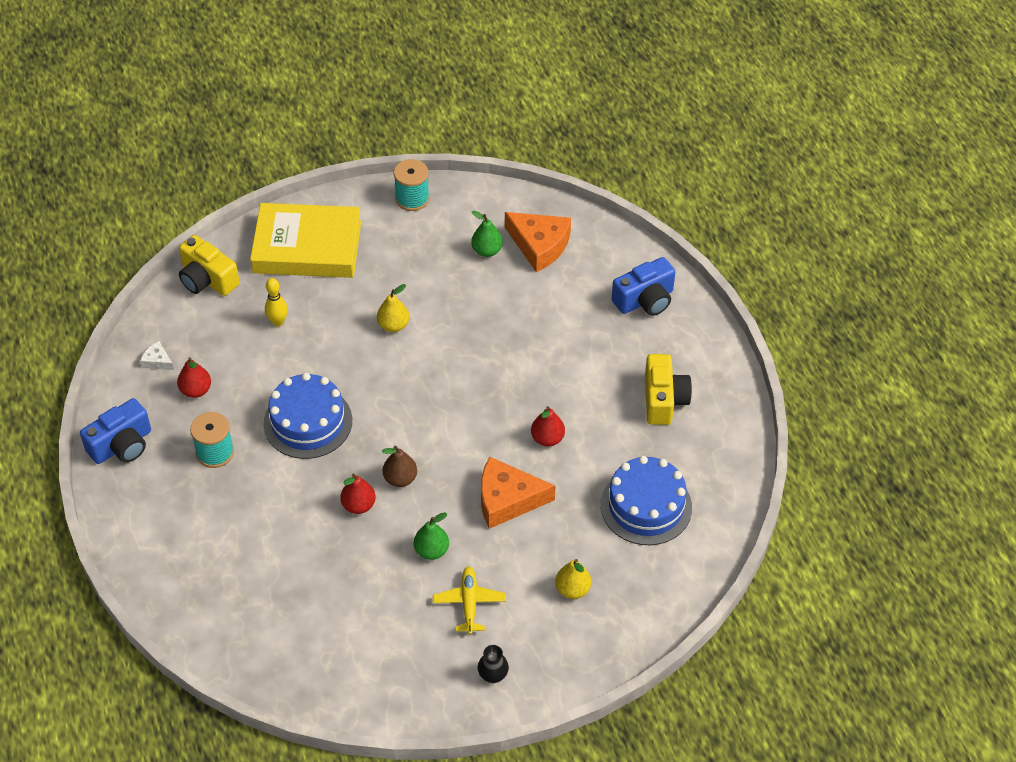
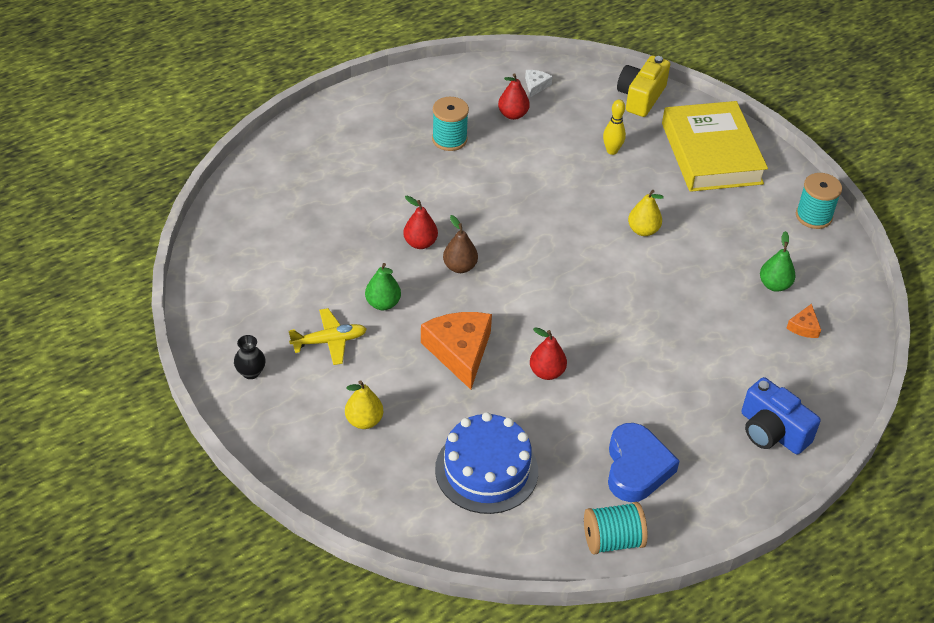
camera: 75 degrees right, 5 degrees down
(122, 445) = (438, 83): blue camera -> none
(308, 422) = (504, 192): blue cake -> none
(539, 245) = (804, 327): orange cheese -> orange cheese, size x0.46
(663, 400) = (636, 467): yellow camera -> blue heart
(732, 434) = (612, 540): none -> turquoise spool

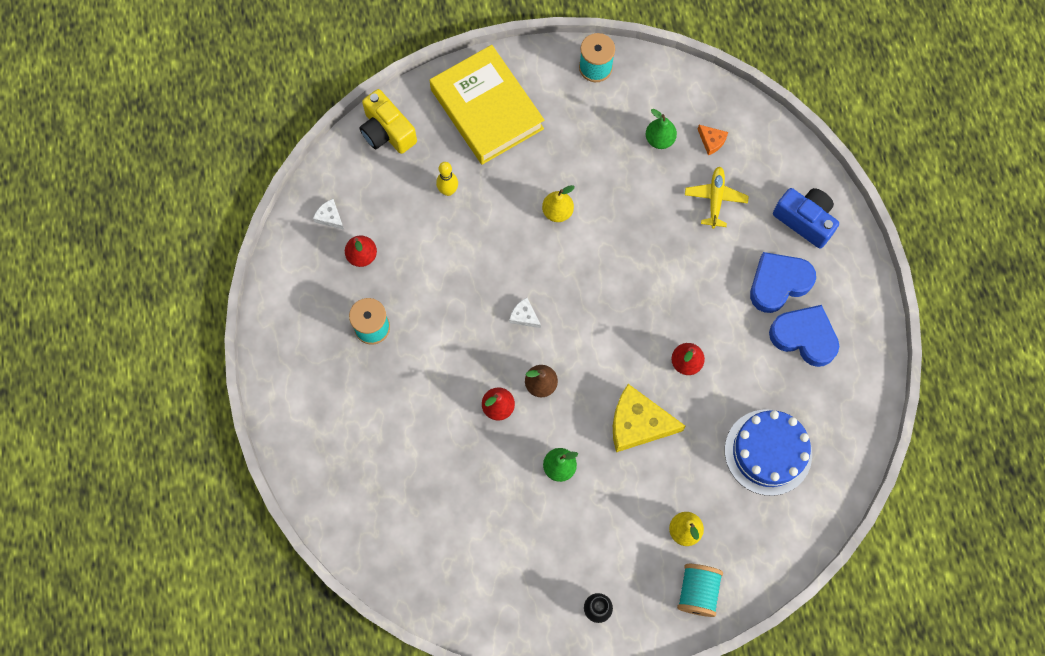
camera: 65 degrees left, 25 degrees up
(329, 341) = (586, 529): yellow plane -> yellow plane (715, 199)
(460, 351) = (638, 423): orange cheese -> yellow cheese
(521, 236) = (524, 316): none -> white cheese
(612, 540) = (864, 386): turquoise spool -> turquoise spool (697, 592)
(683, 427) = (778, 283): none -> blue heart
(711, 153) = (486, 109): yellow book -> yellow book turned 45 degrees clockwise
(772, 431) = (805, 220): blue camera -> blue camera turned 120 degrees counterclockwise

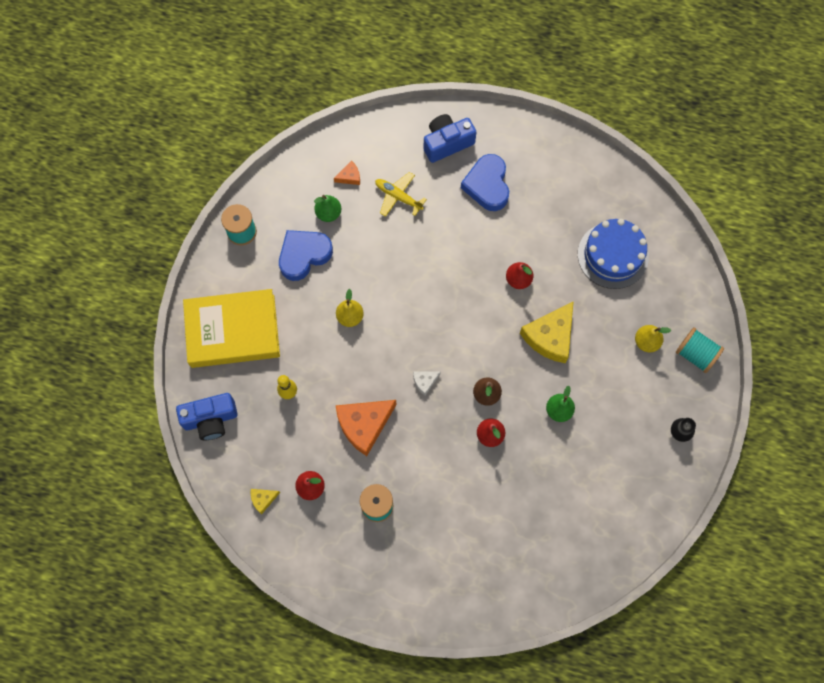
camera: 65 degrees left, 0 degrees up
(330, 217) = (263, 499): white cheese -> yellow cheese
(387, 132) = (210, 419): yellow camera -> blue camera
(449, 277) = (364, 425): none -> orange cheese
(804, 337) = (537, 188): blue heart -> blue heart (304, 255)

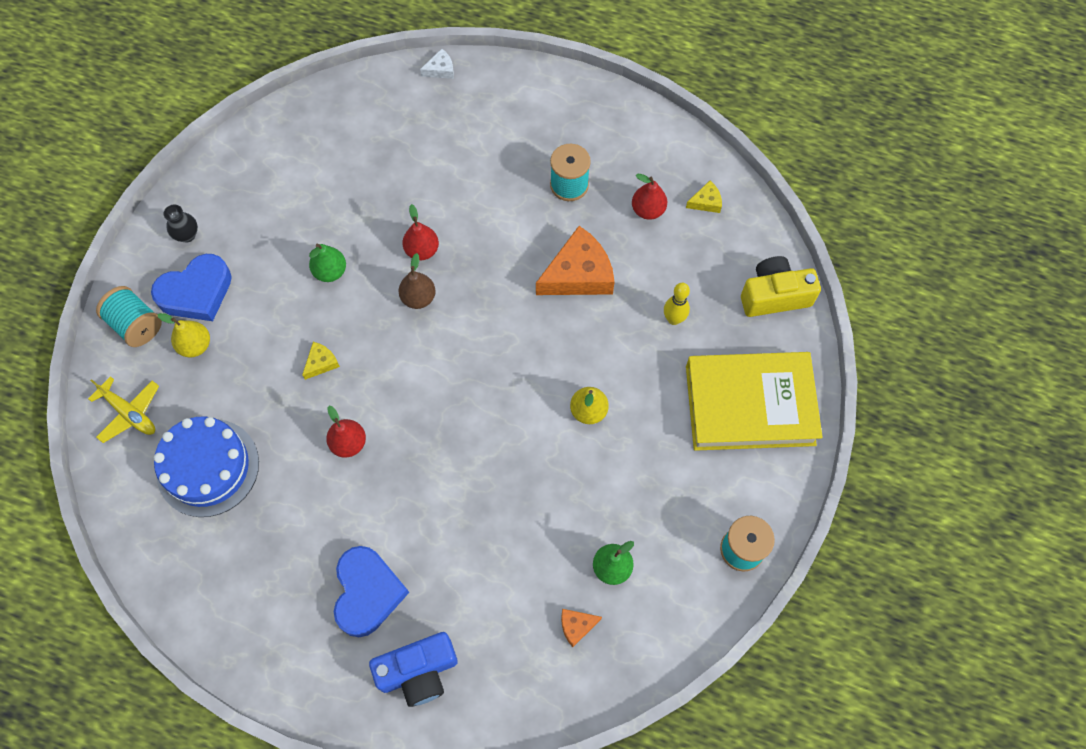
camera: 175 degrees left, 5 degrees down
(210, 419) = (774, 295): blue camera -> yellow camera
(304, 255) = (650, 505): blue heart -> blue heart (196, 292)
(398, 197) = (505, 585): yellow plane -> yellow plane (130, 413)
(425, 381) = (496, 319): white cheese -> white cheese (440, 69)
(550, 336) = (321, 363): yellow cheese -> yellow cheese, size x0.46

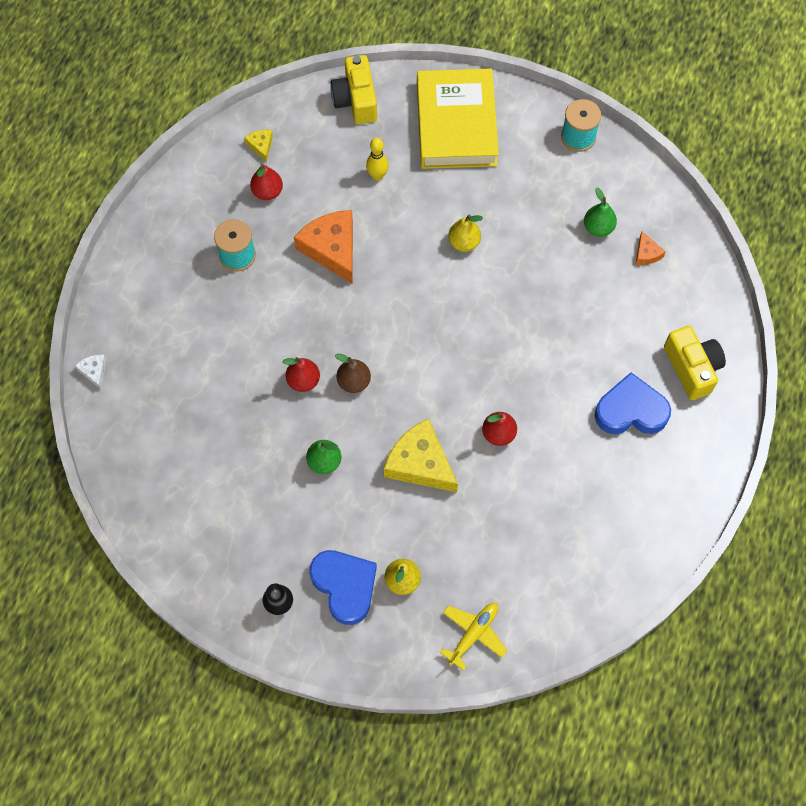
camera: 90 degrees left, 0 degrees up
(136, 325) = (380, 641): turquoise spool -> none
(208, 467) = (525, 554): blue cake -> none
(321, 363) = (420, 463): yellow cheese -> yellow cheese, size x2.16
(418, 672) = (692, 368): blue camera -> yellow camera

